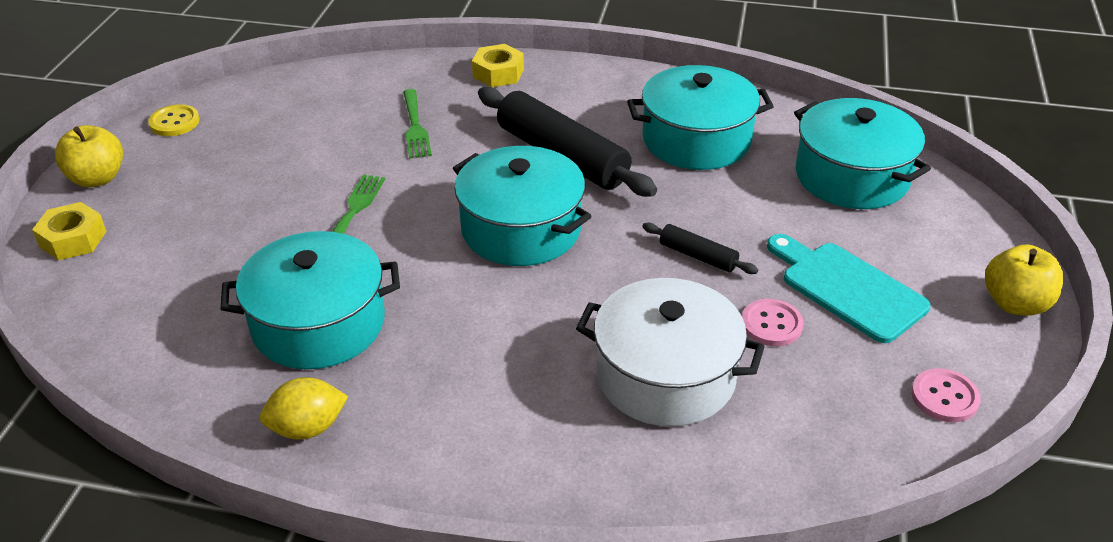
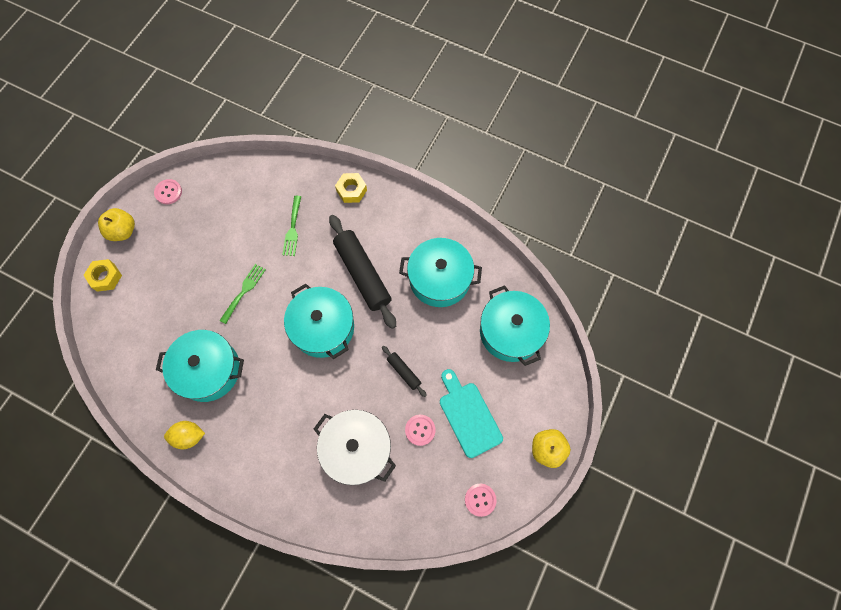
camera: 15 degrees right, 30 degrees up
(174, 122) = (168, 192): yellow button -> pink button

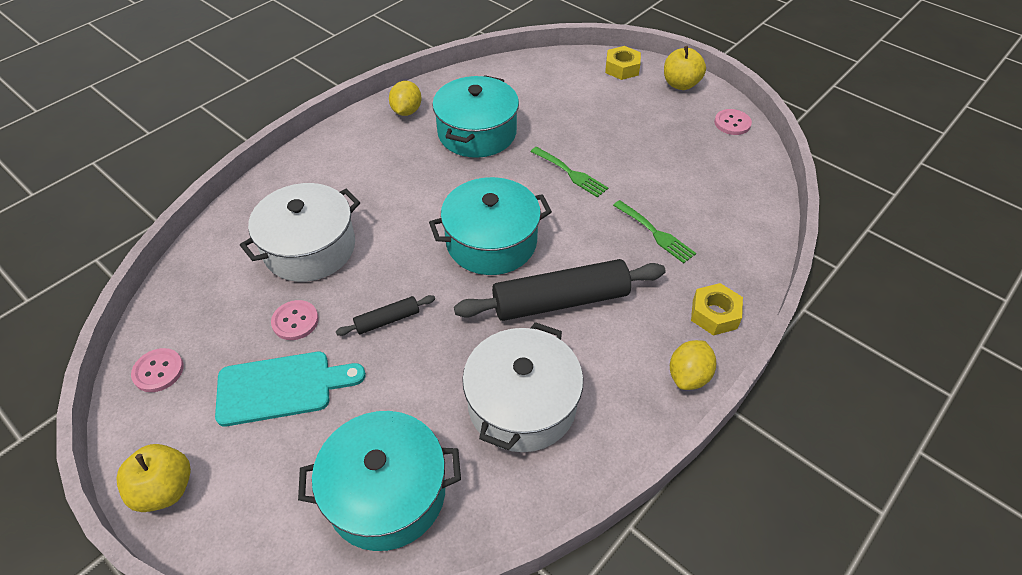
camera: 105 degrees right, 20 degrees down
(293, 229) = (655, 233): green fork -> green fork turned 150 degrees counterclockwise
(398, 199) = (688, 376): none -> yellow lemon
(439, 279) = (522, 404): turquoise pot -> white pot

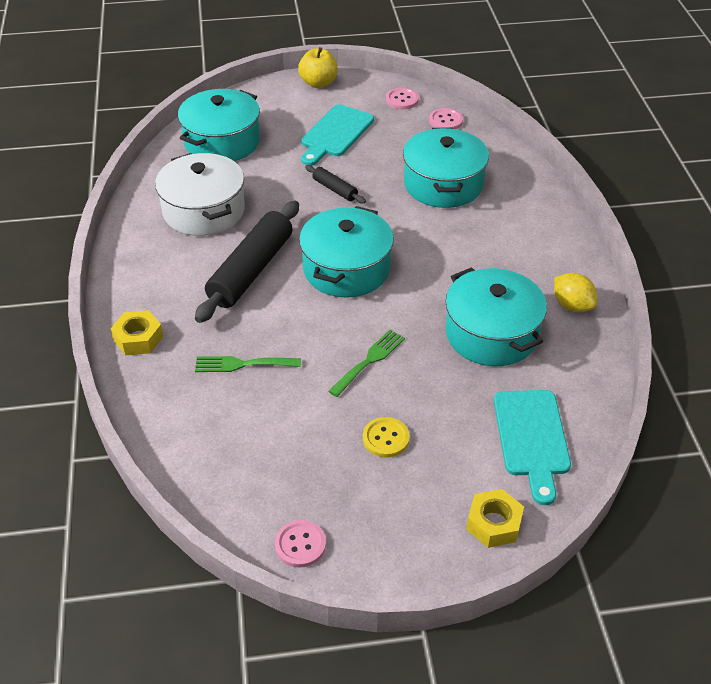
camera: 130 degrees right, 5 degrees down
(295, 321) = (381, 155): pink button -> pink button (445, 121)
(309, 248) = (443, 184): white pot -> turquoise pot
(387, 320) = (335, 189): black rolling pin -> black rolling pin turned 60 degrees counterclockwise
(546, 80) = (532, 438): none -> turquoise cutting board
(571, 173) = (369, 361): green fork -> green fork turned 135 degrees clockwise
(622, 131) = (385, 438): none -> yellow button
(680, 84) = (411, 557): yellow apple -> none
(688, 376) = (120, 290): yellow lemon -> none

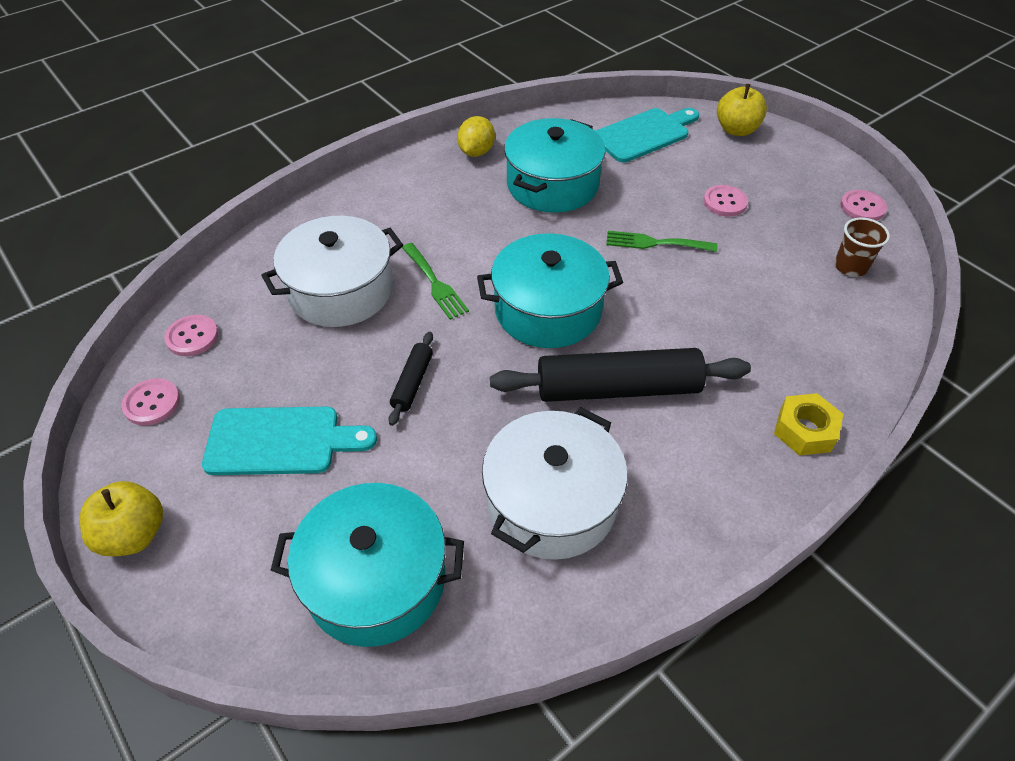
camera: 120 degrees left, 5 degrees up
(240, 473) = (850, 266): none -> brown cup
(242, 364) = (746, 325): green fork -> green fork (435, 283)
(385, 438) = (725, 202): yellow button -> pink button
(443, 184) = (340, 290): turquoise pot -> white pot
(494, 524) = (736, 130): yellow nut -> yellow apple

